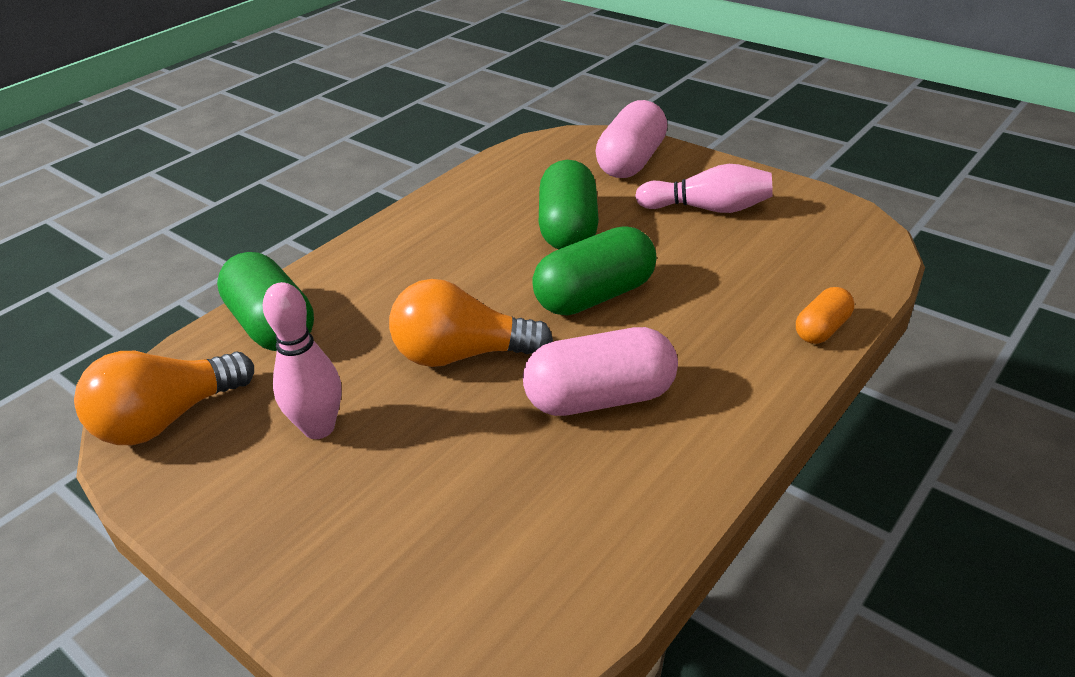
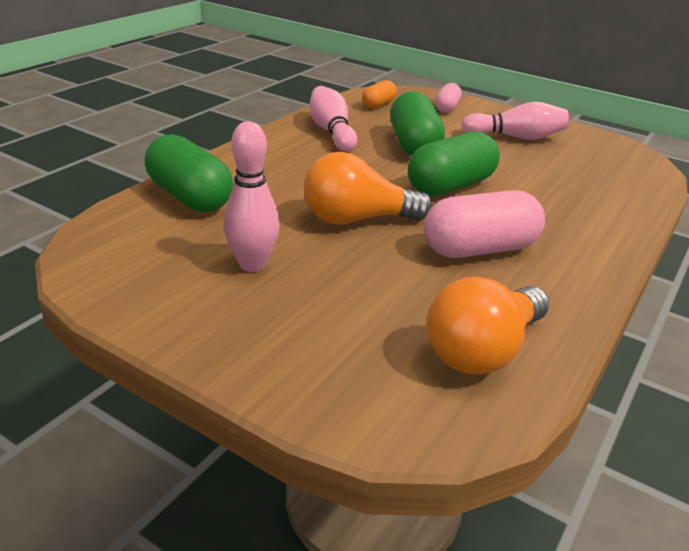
camera: 10 degrees left, 5 degrees down
(167, 419) = (115, 256): orange light bulb -> orange light bulb (482, 350)
(470, 212) = (331, 132): none -> pink bowling pin
(631, 162) = (447, 108): pink capsule -> pink capsule, size x0.54
(822, 329) = (630, 210): orange capsule -> orange capsule (378, 104)

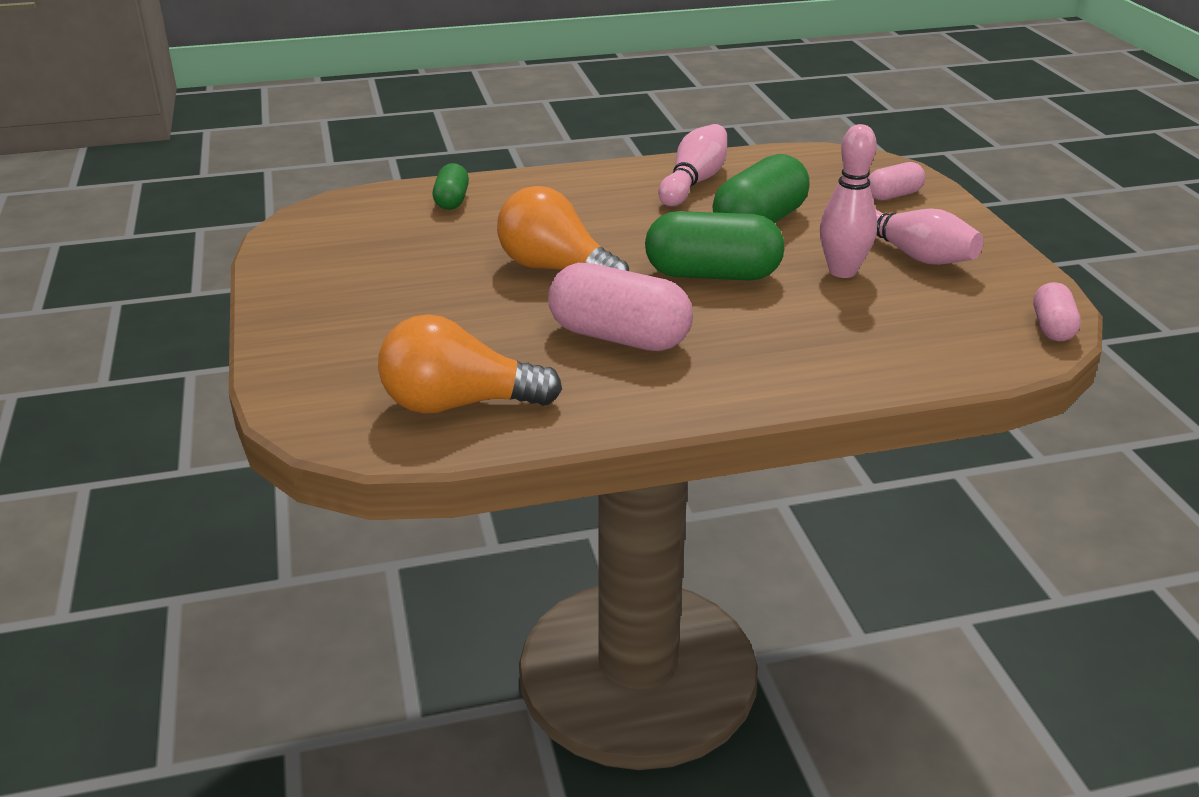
camera: 45 degrees right, 0 degrees up
(190, 197) = (451, 200): green capsule -> green capsule, size x0.54
(252, 264) = (406, 270): pink bowling pin -> pink bowling pin (842, 271)
(378, 104) = (810, 168): orange capsule -> none
(638, 154) = (1052, 328): none -> pink capsule

